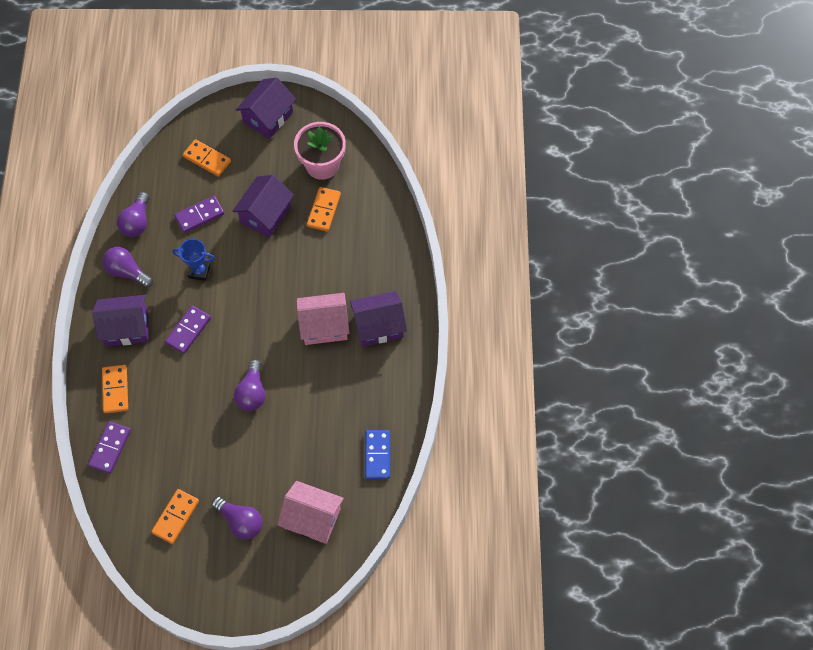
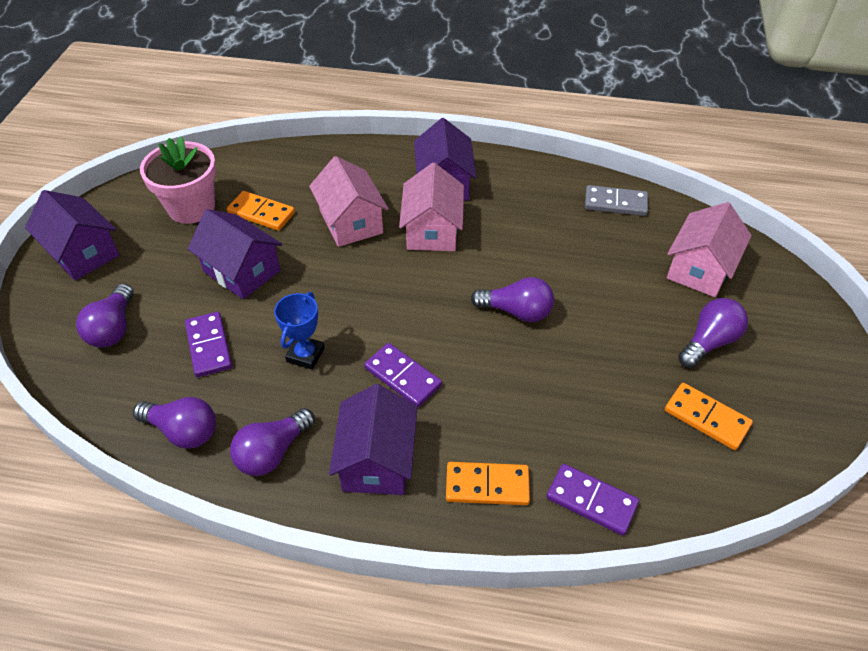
camera: 80 degrees left, 15 degrees down
(207, 159) = (113, 328): orange domino -> purple light bulb
(324, 270) = (351, 222): none -> pink house
(377, 455) = (615, 203): blue domino -> grey domino

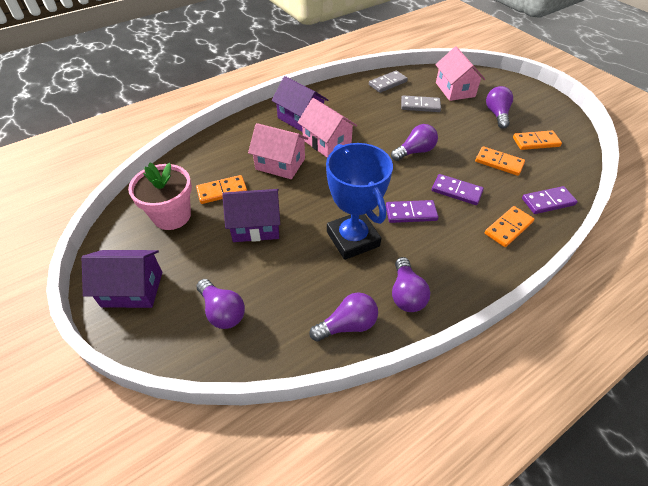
camera: 45 degrees left, 0 degrees up
(209, 346) = (296, 274): purple domino -> purple domino (456, 191)
(305, 355) = (352, 239): blue trophy -> blue trophy, size x1.95
(377, 460) = (454, 256): purple house -> none
(605, 403) = (499, 162): none -> orange domino
(614, 259) = (420, 105): none -> grey domino

